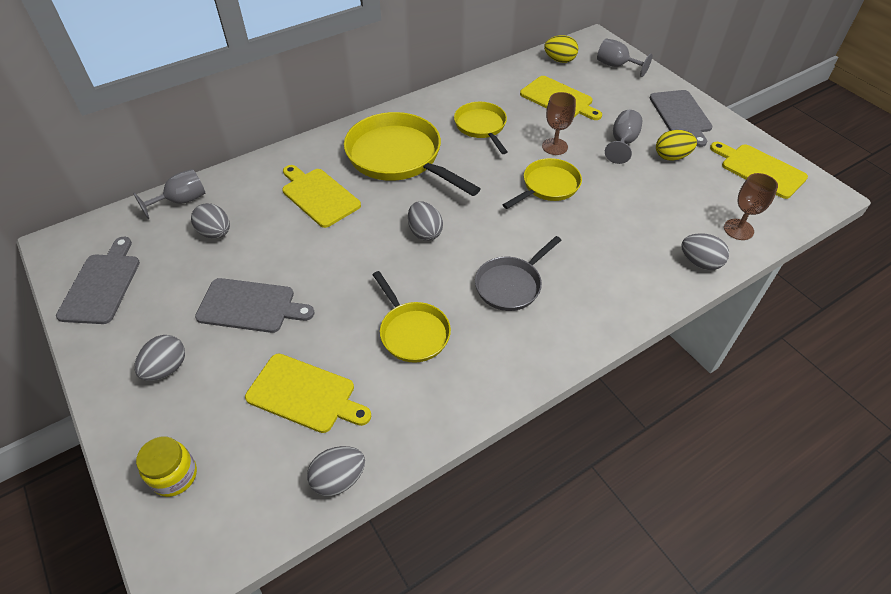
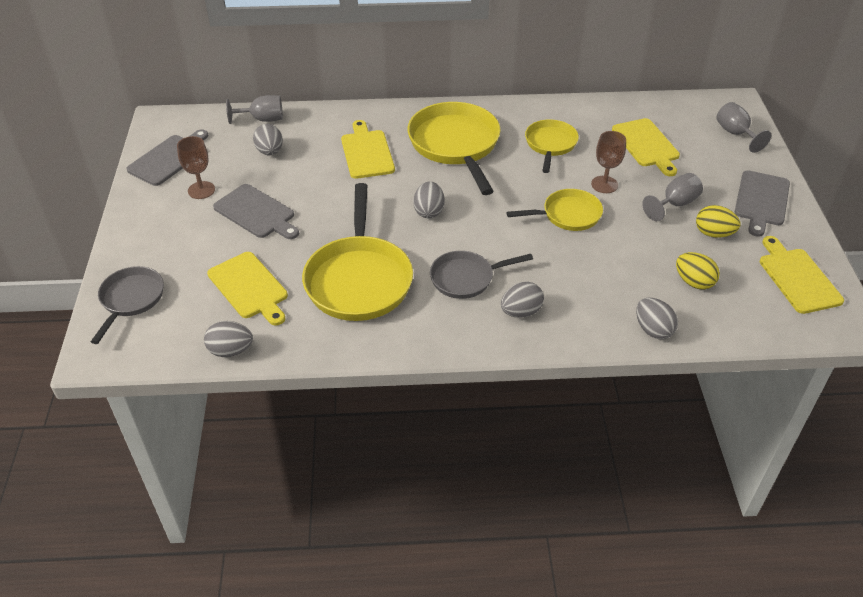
camera: 30 degrees right, 5 degrees down
(166, 368) = (172, 231): grey egg -> grey egg (521, 312)
(174, 476) = (131, 299): yellow jar -> grey pan
(412, 332) = (359, 279): yellow pan -> yellow pan, size x1.74
(559, 60) = (680, 110): yellow egg -> yellow egg (693, 282)
(738, 229) = (720, 319): brown goblet -> brown goblet (201, 190)

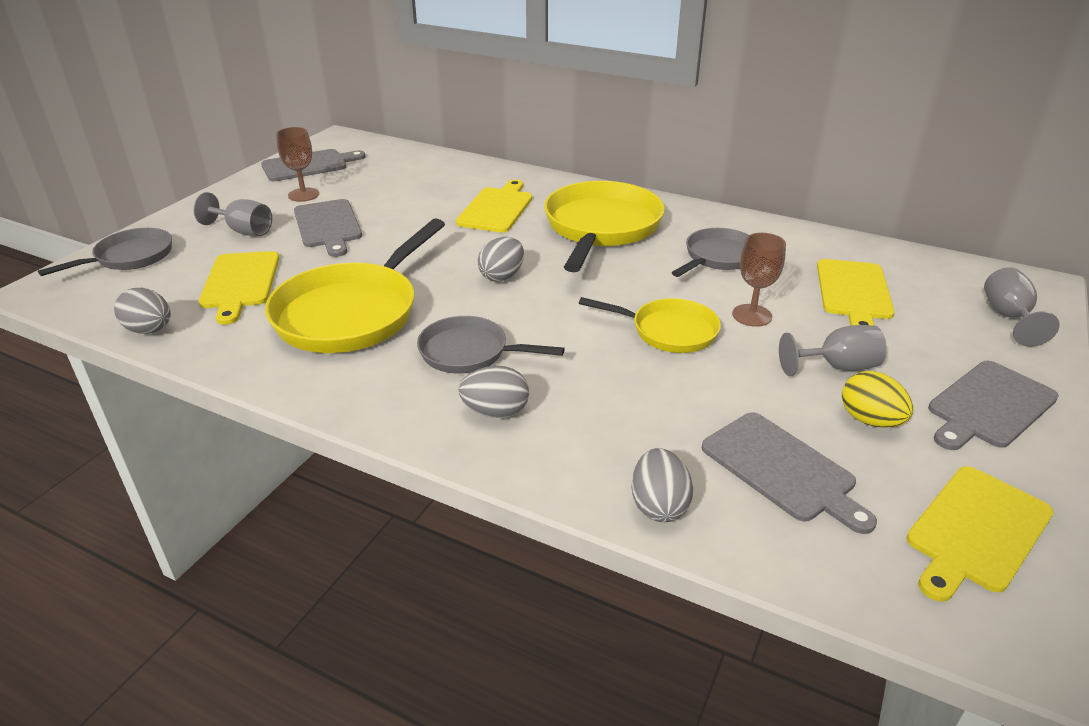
camera: 30 degrees right, 10 degrees down
(262, 119) = (428, 159): grey goblet -> grey goblet (243, 231)
(270, 152) = (403, 183): grey egg -> none
(550, 145) = (718, 257): yellow pan -> grey pan
(693, 282) = (782, 469): yellow egg -> grey cutting board
(797, 278) = (976, 531): yellow cutting board -> yellow cutting board turned 150 degrees counterclockwise

